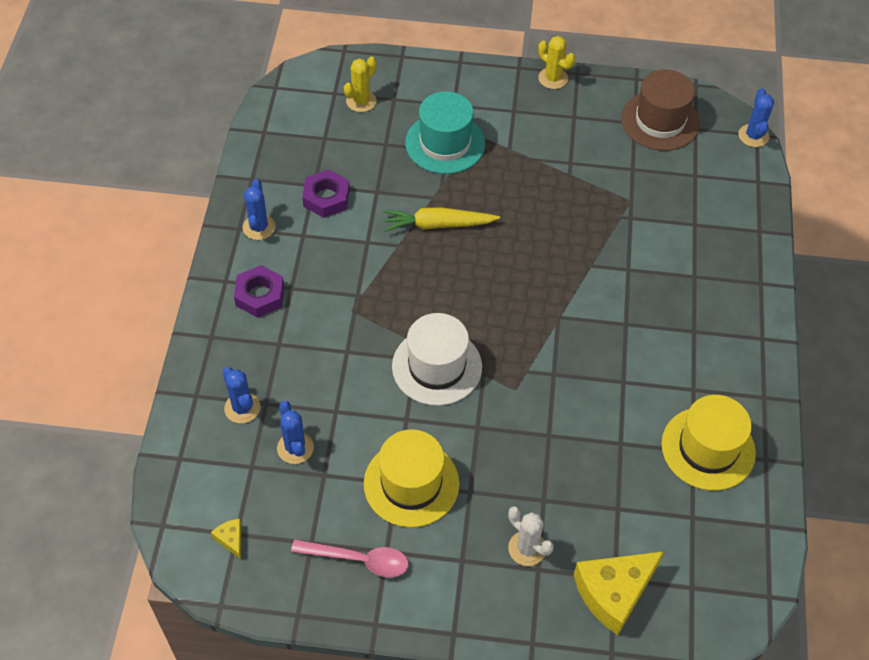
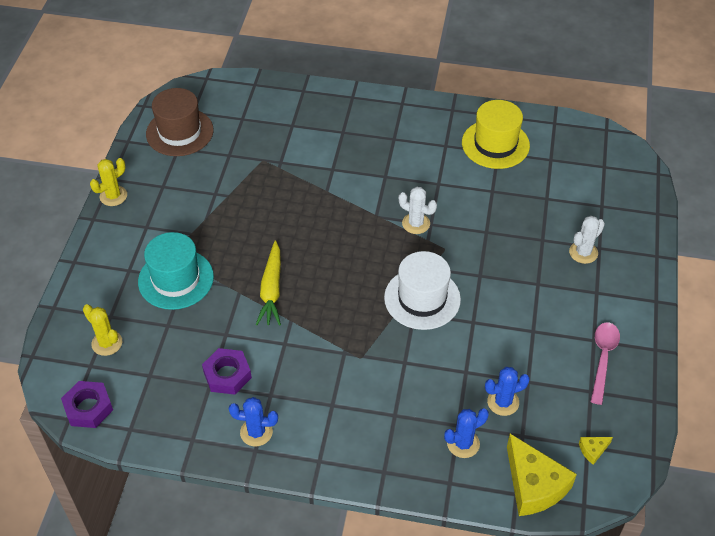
camera: 85 degrees left, 5 degrees down
(260, 295) = (339, 431): purple nut -> purple nut (88, 408)
(411, 483) = (533, 321): yellow hat -> none
(552, 358) = (416, 223): none -> white cactus
(614, 592) = (613, 207): yellow cheese -> yellow cheese (534, 485)
(753, 136) = (207, 80): blue cactus -> none

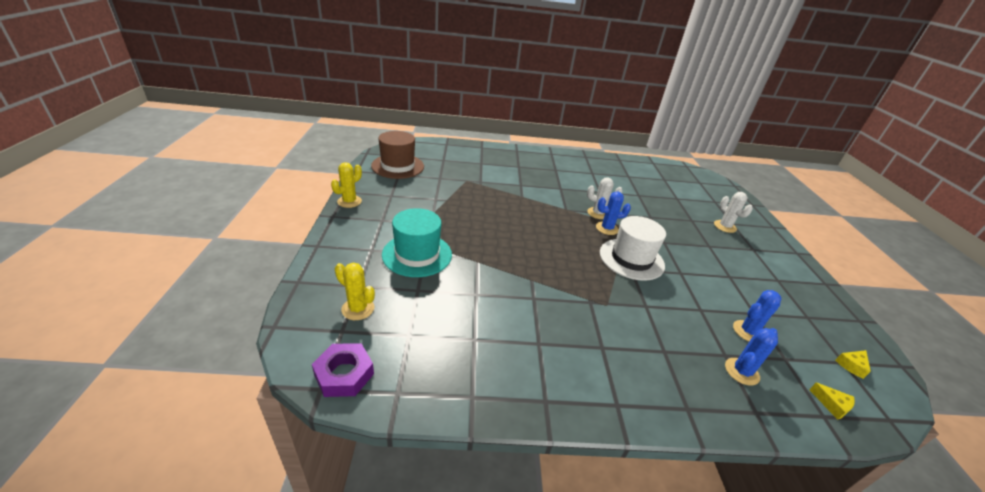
camera: 15 degrees left, 15 degrees down
(227, 375) = (489, 328): purple nut -> none
(256, 432) = (539, 381): blue cactus -> blue cactus (607, 228)
(271, 290) = (505, 258): yellow carrot -> none
(495, 144) = (624, 172): yellow hat -> none
(534, 485) = (832, 405): yellow cheese -> yellow cheese, size x0.43
(583, 252) = (725, 226): white cactus -> white cactus turned 60 degrees counterclockwise
(603, 358) = (795, 292): pink spoon -> none

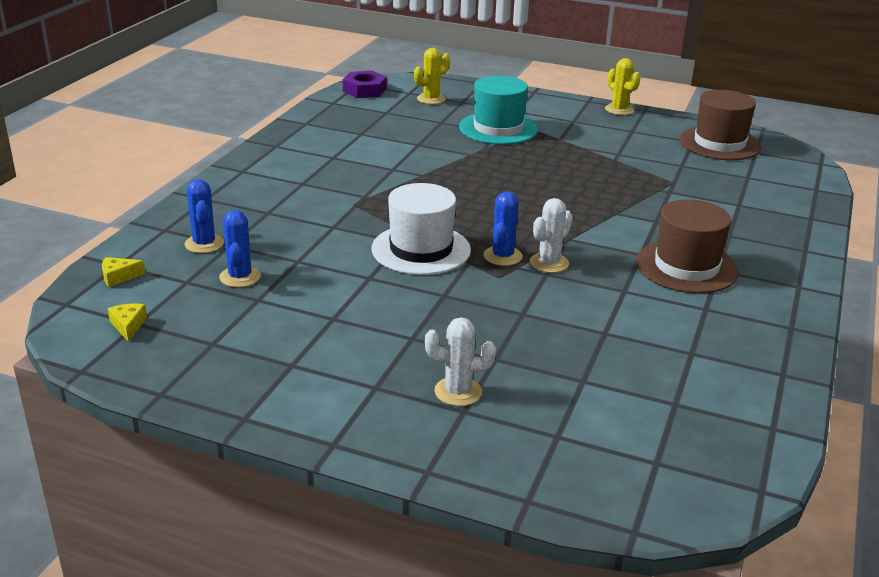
camera: 115 degrees right, 5 degrees down
(561, 177) = (686, 267): none -> brown hat

